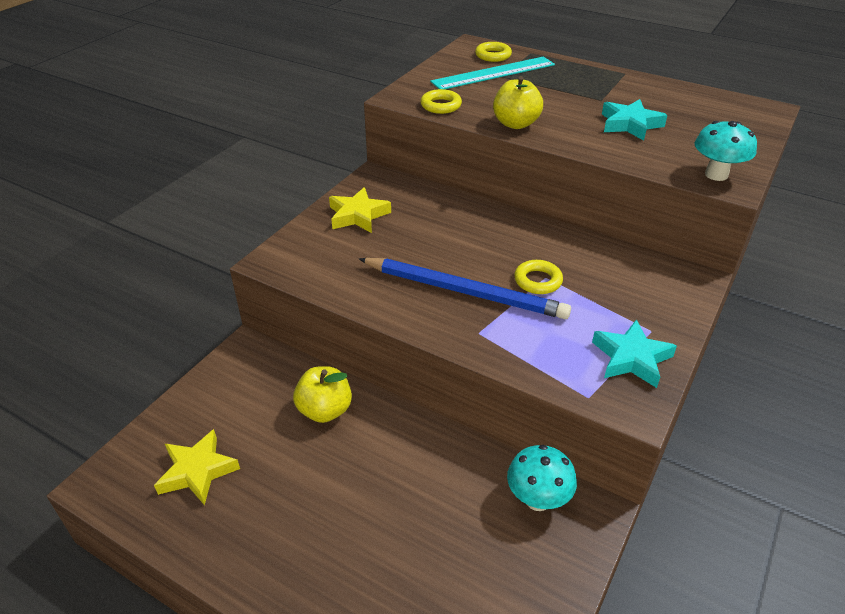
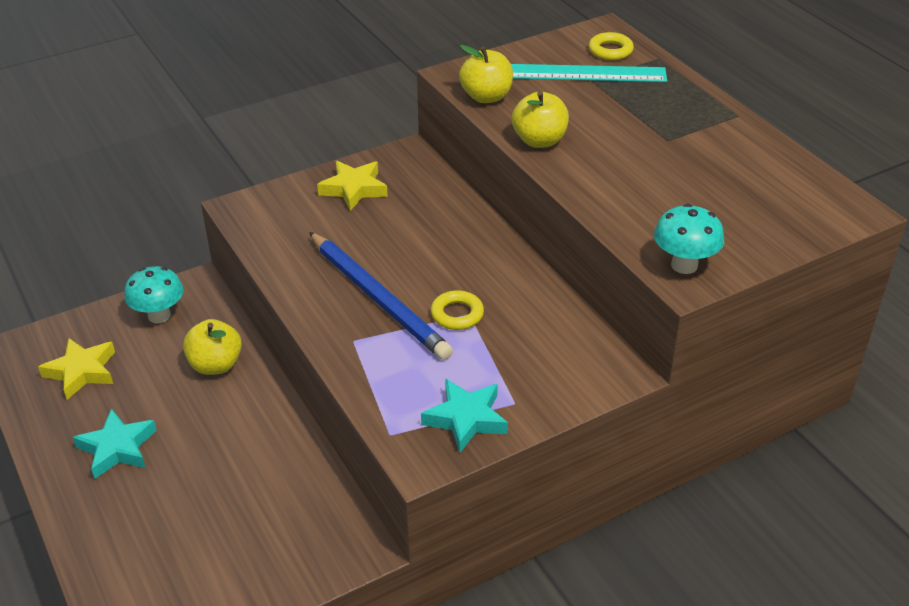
camera: 30 degrees right, 0 degrees up
(441, 105) = (486, 97): yellow ring -> yellow apple
(537, 499) = (323, 516): turquoise mushroom -> turquoise mushroom (159, 315)
(630, 124) = (662, 179): turquoise star -> turquoise star (117, 448)

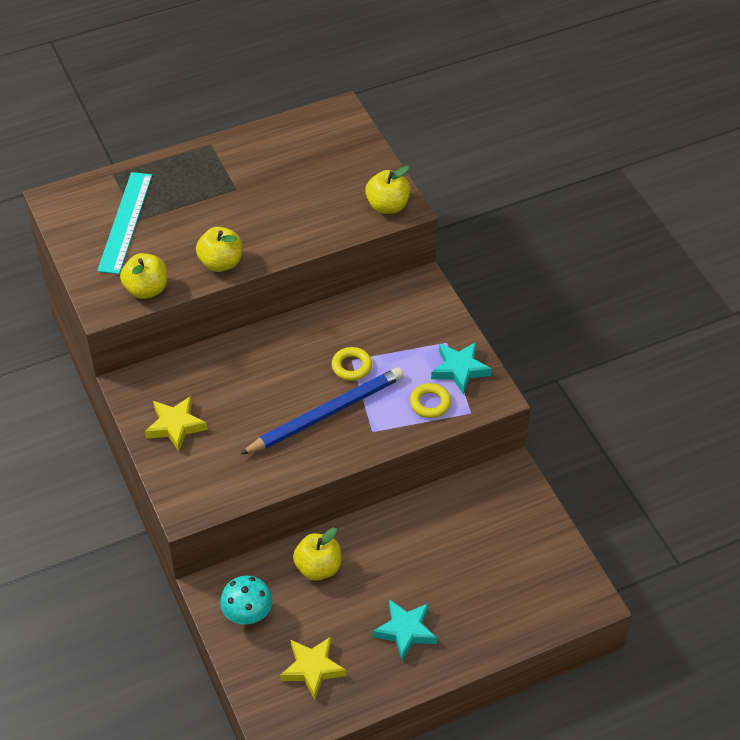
camera: 85 degrees left, 10 degrees up
(610, 50) = (92, 201): yellow ring -> yellow ring (430, 403)
(684, 265) = (387, 206): turquoise mushroom -> yellow apple

